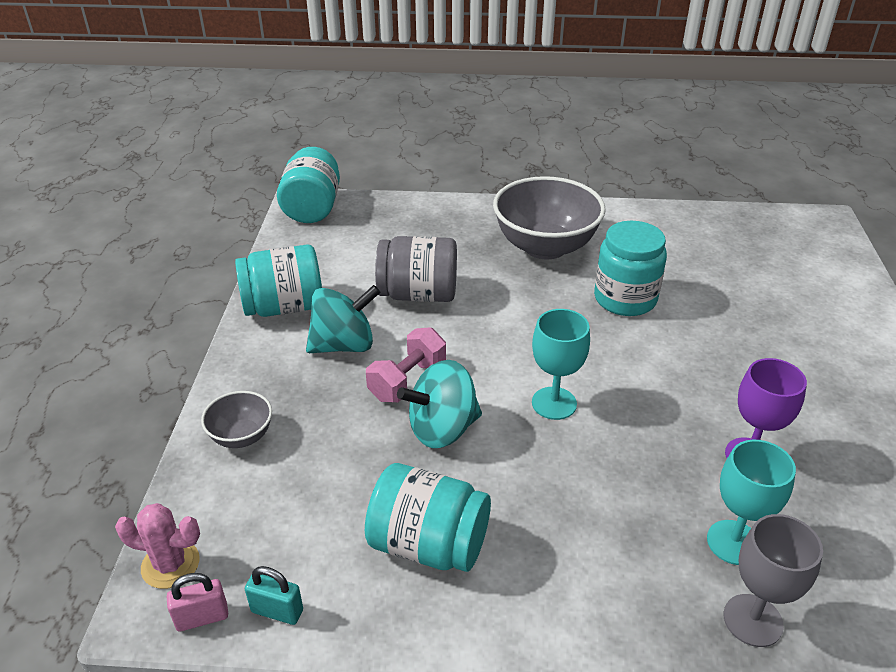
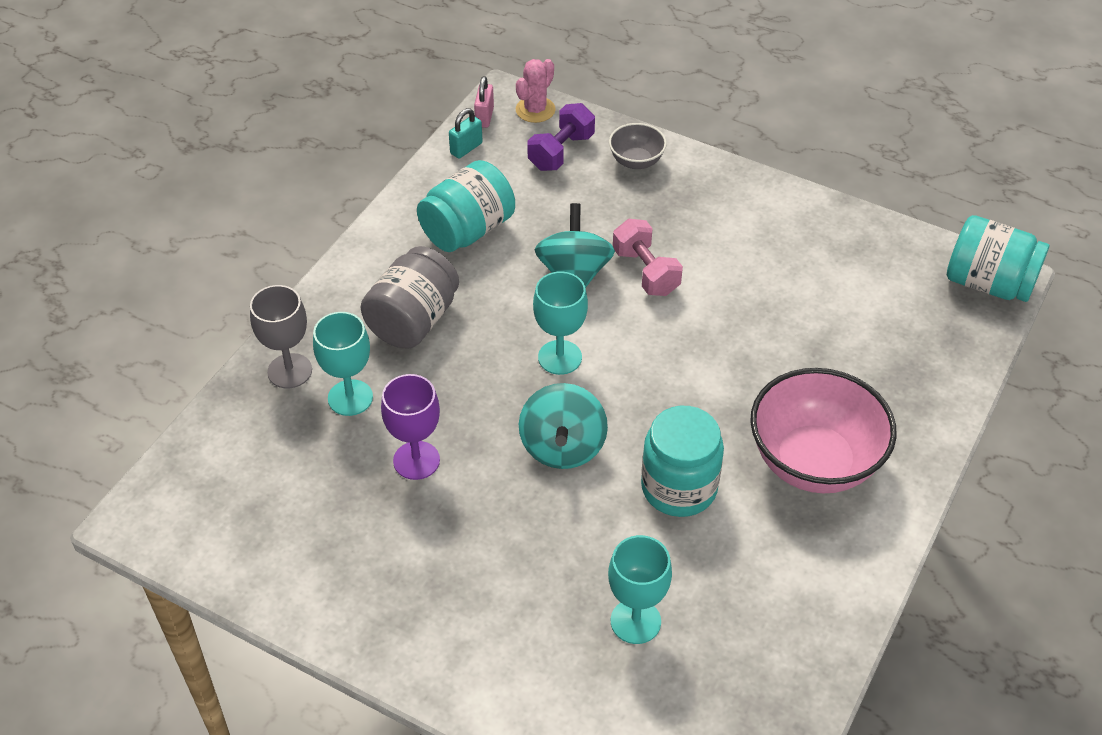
camera: 115 degrees right, 10 degrees up
(248, 507) = (561, 152): none -> purple dumbbell
(284, 307) = (799, 220): turquoise jar -> none
(344, 345) = (718, 245): turquoise spinning top -> turquoise spinning top (562, 447)
(418, 294) = (773, 320): grey jar -> grey jar (413, 320)
(545, 247) = (814, 462): grey bowl -> pink bowl
(750, 288) = (635, 621): none -> turquoise goblet

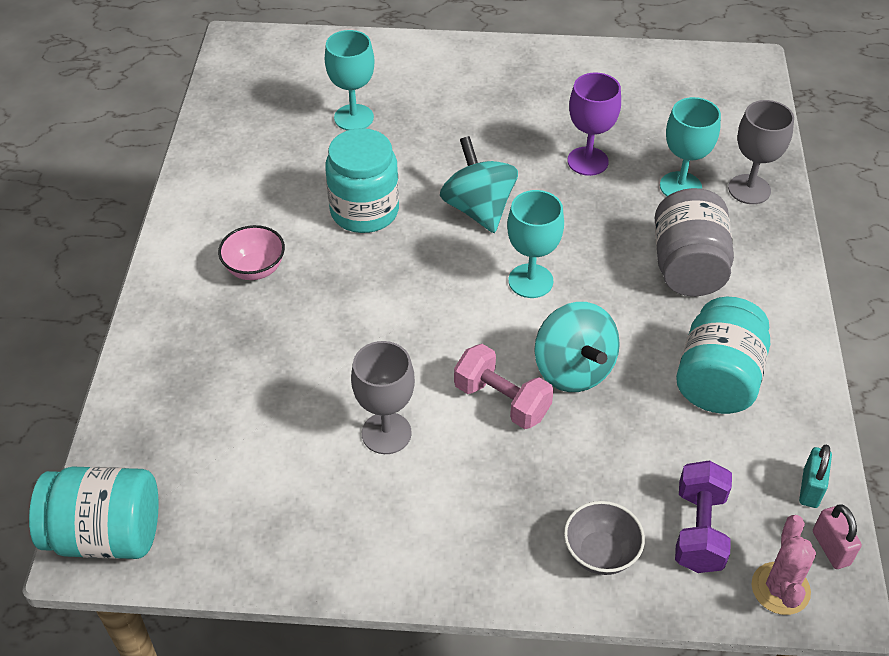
camera: 155 degrees right, 0 degrees up
(749, 280) = (386, 433): none -> grey goblet
(814, 462) = (255, 269): pink bowl -> pink bowl, size x0.49

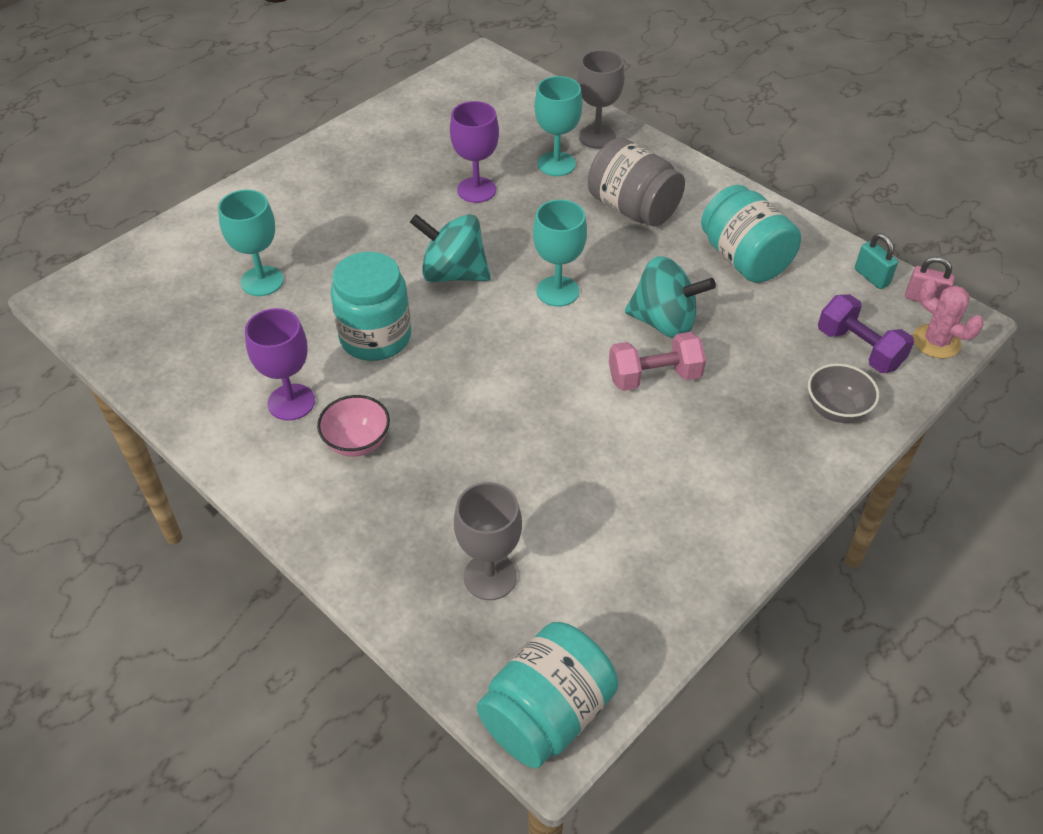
camera: 50 degrees left, 0 degrees up
(257, 210) = (291, 402): none -> purple goblet
(386, 433) = (619, 461): grey goblet -> grey goblet (490, 576)

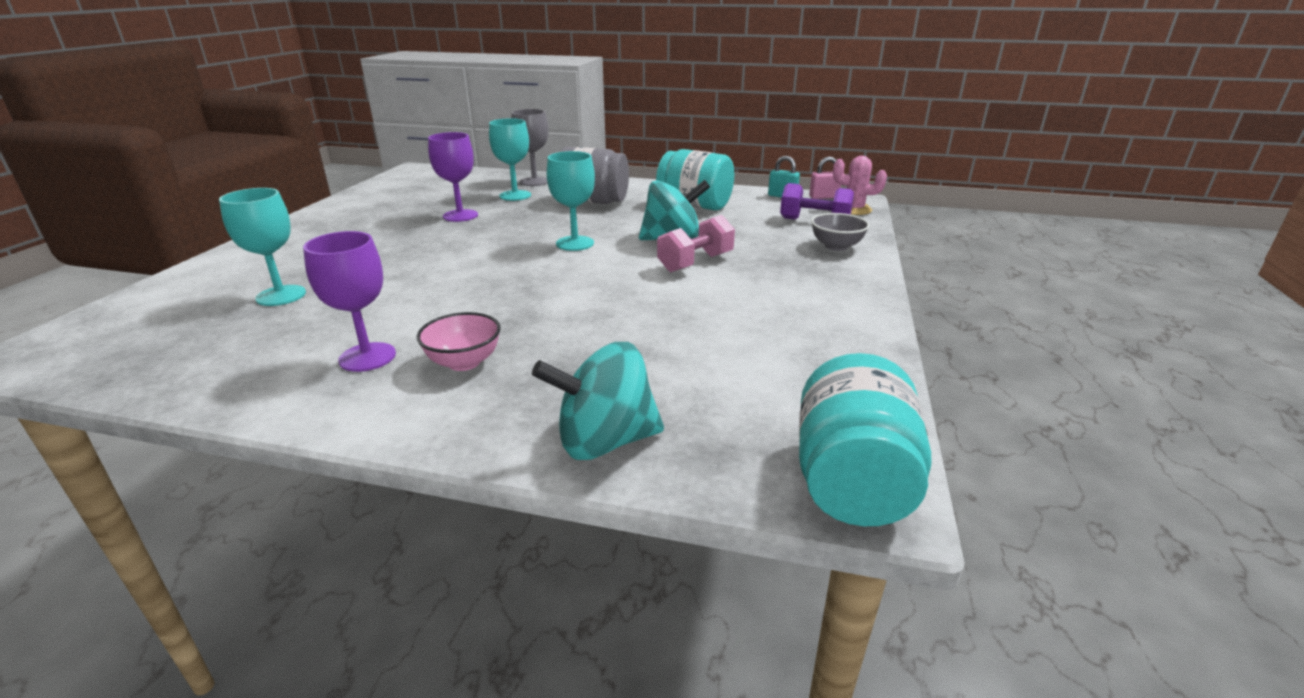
camera: 30 degrees left, 20 degrees down
(375, 337) = (430, 299): turquoise jar -> none
(453, 273) = (476, 253): turquoise spinning top -> turquoise spinning top (604, 441)
(490, 576) = (686, 406): grey goblet -> none

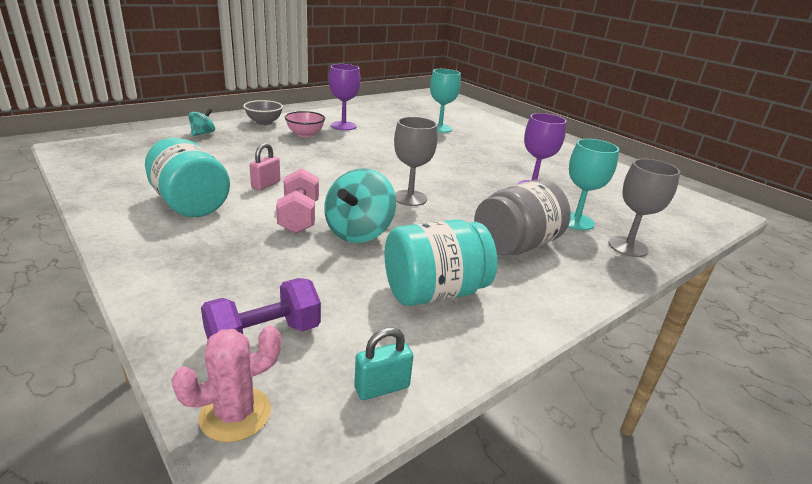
camera: 125 degrees right, 0 degrees up
(575, 243) = (410, 198): turquoise goblet -> grey goblet
(604, 441) = (203, 133): turquoise spinning top -> turquoise spinning top, size x0.53
(823, 197) = (321, 432): pink padlock -> pink padlock (266, 185)
(836, 246) = (195, 296): grey bowl -> grey bowl (264, 122)
(851, 481) = (85, 149): turquoise jar -> turquoise jar (190, 203)

